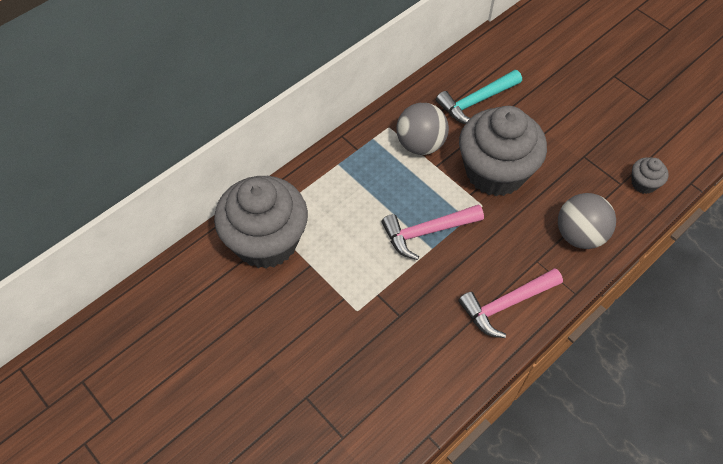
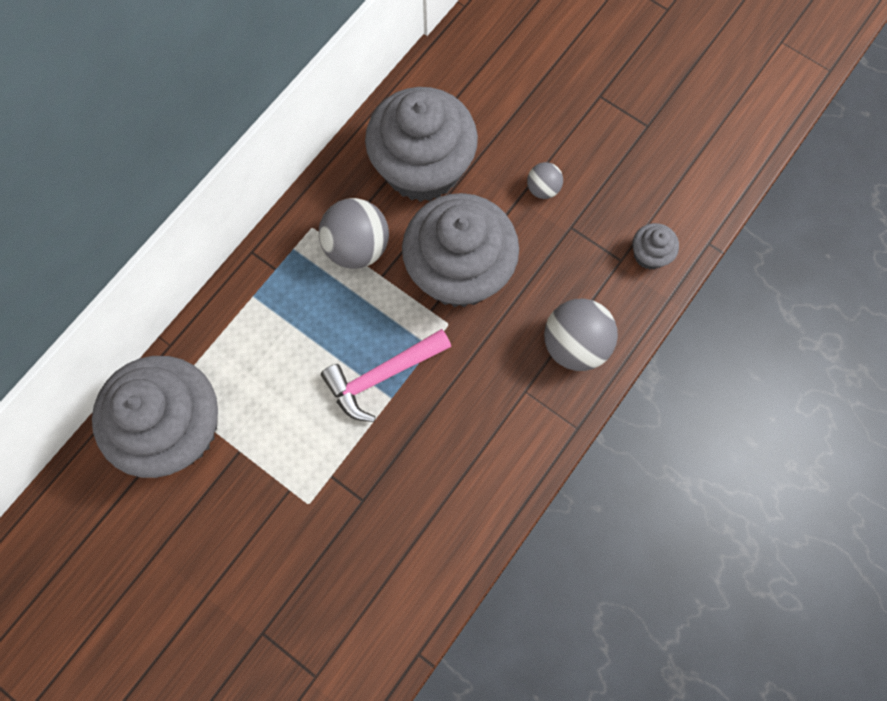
camera: 10 degrees left, 15 degrees up
(476, 102) = (422, 168): turquoise hammer -> grey cupcake
(506, 304) = (493, 460): pink hammer -> none
(565, 128) = (543, 189): none -> grey ball

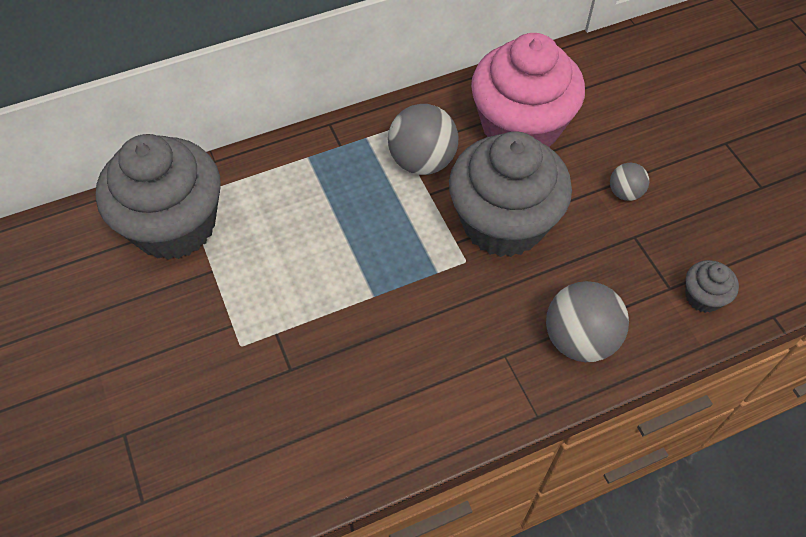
camera: 30 degrees right, 15 degrees down
(382, 376) = (377, 273): pink hammer -> none
(422, 168) = (520, 127): grey cupcake -> pink cupcake

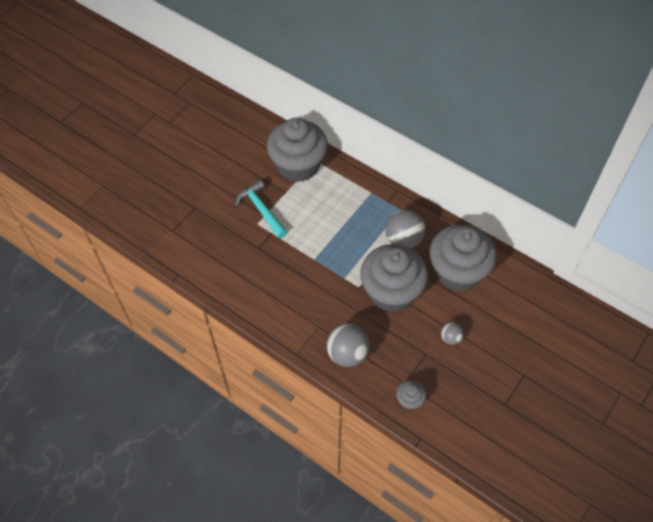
camera: 60 degrees right, 0 degrees up
(217, 325) = (261, 209): none -> turquoise hammer
(520, 127) = (457, 271): pink cupcake -> grey cupcake

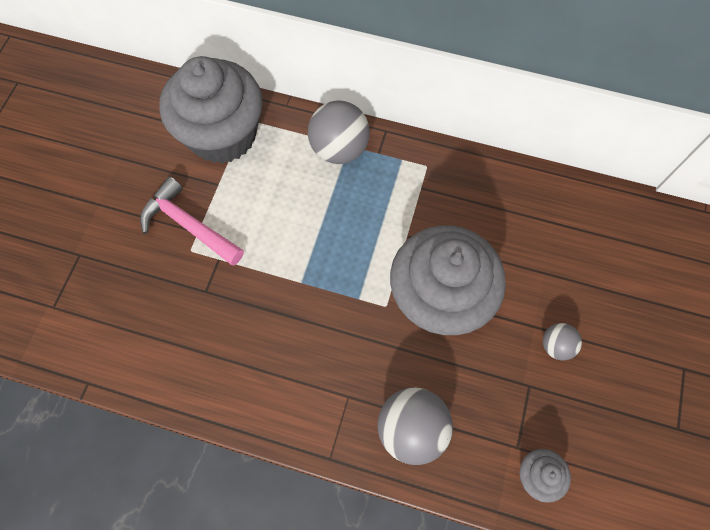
camera: 20 degrees left, 10 degrees up
(261, 209) = (189, 225): turquoise hammer -> pink hammer
(403, 240) = (425, 207): grey ball -> grey ball (339, 149)
(457, 271) = (523, 233): grey cupcake -> none

